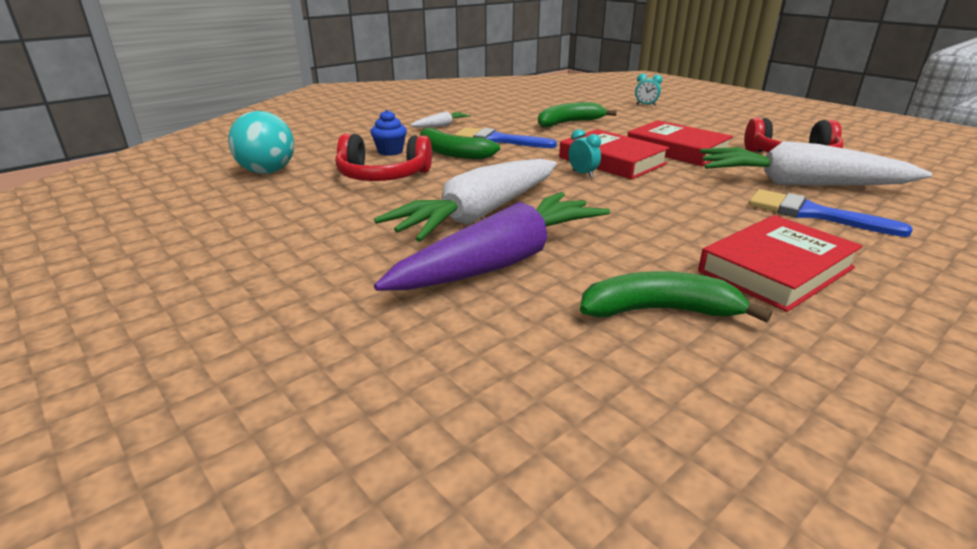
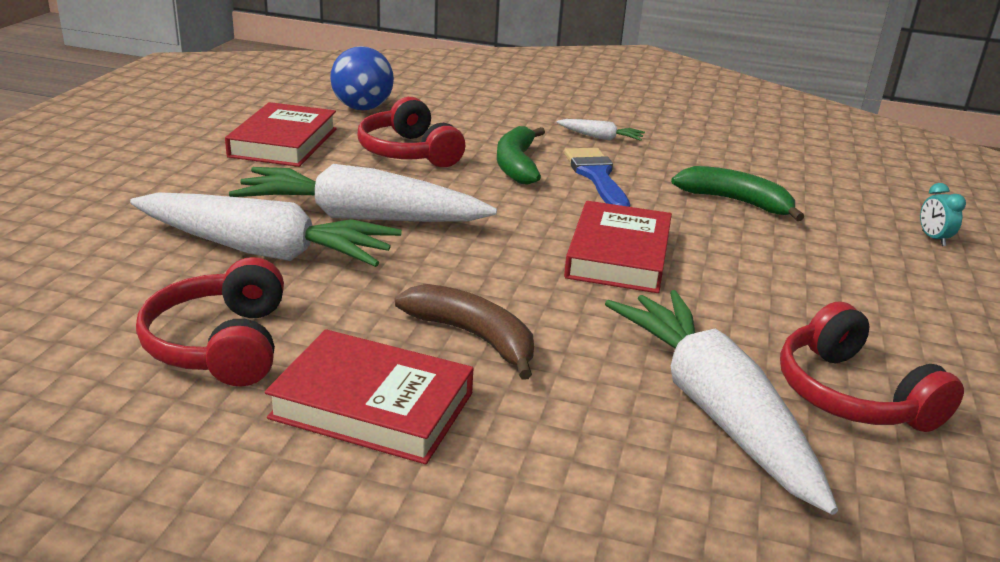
camera: 55 degrees right, 0 degrees up
(267, 171) = (362, 108): turquoise ball -> blue ball
(390, 151) = (480, 137): blue cupcake -> none
(502, 261) = (264, 251): purple carrot -> white carrot
(582, 174) = (544, 246): turquoise clock -> none
(660, 310) = (221, 344): green banana -> red headphones
(677, 150) = (735, 293): red book -> red book (283, 142)
(694, 219) = (474, 337): none -> brown banana
(812, 214) = (594, 426): blue brush -> none

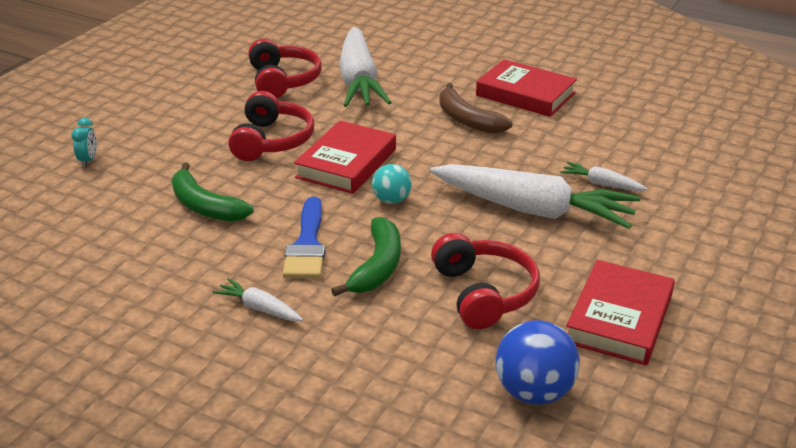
camera: 165 degrees left, 5 degrees up
(221, 344) = (609, 126): red headphones -> red headphones (272, 141)
(264, 251) = (601, 184): white carrot -> white carrot, size x0.43
(534, 218) = (391, 200): none -> turquoise ball

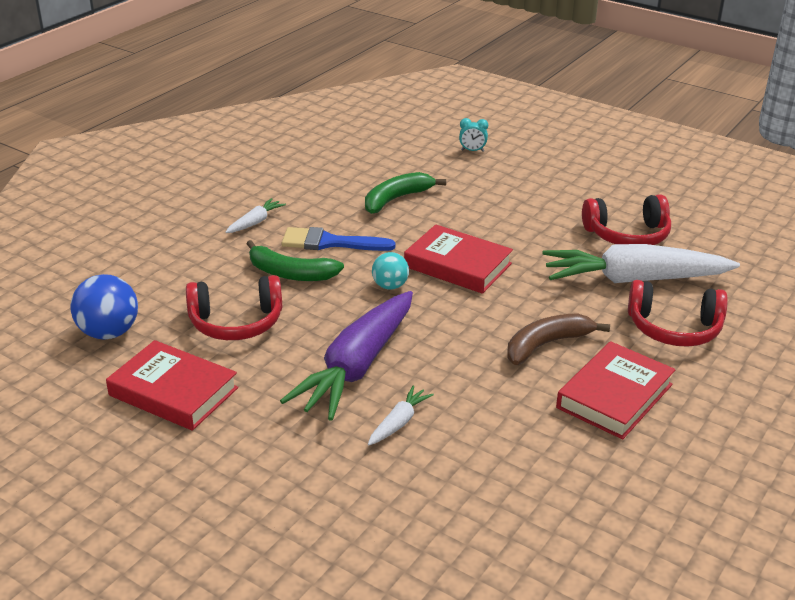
camera: 95 degrees right, 0 degrees up
(272, 141) = (502, 228): red headphones -> red headphones (674, 328)
(533, 210) = (357, 366): white carrot -> purple carrot

